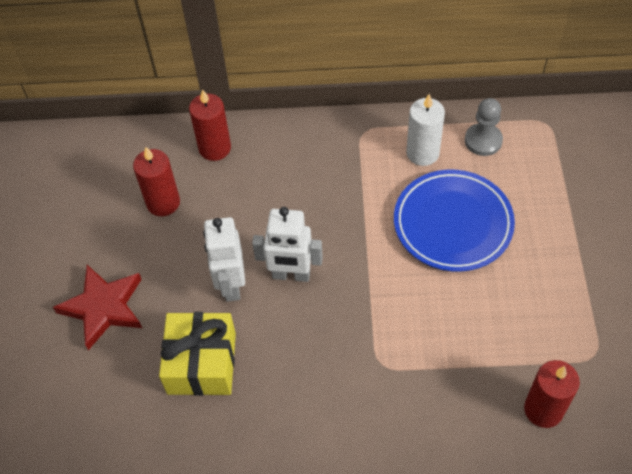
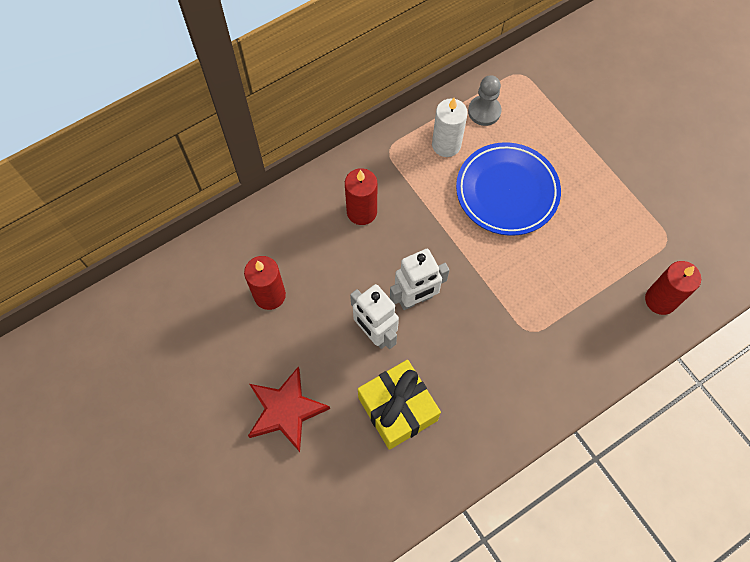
camera: 35 degrees left, 10 degrees up
(215, 148) = (278, 225): red candle -> red candle (362, 212)

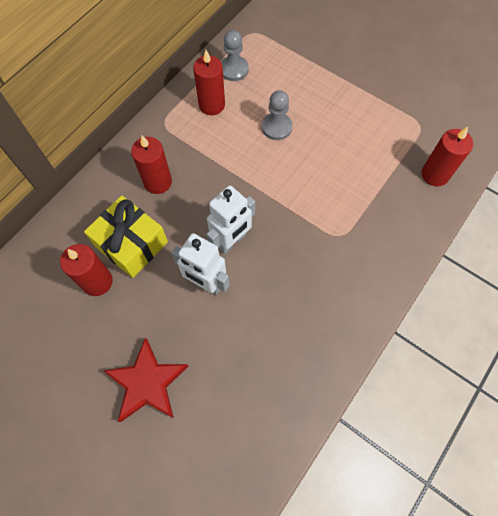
camera: 20 degrees left, 0 degrees up
(397, 409) = (250, 344): yellow gift -> yellow gift (131, 244)
(446, 145) = (211, 105): white candle -> red candle
(507, 192) = (276, 127): blue plate -> grey pawn

